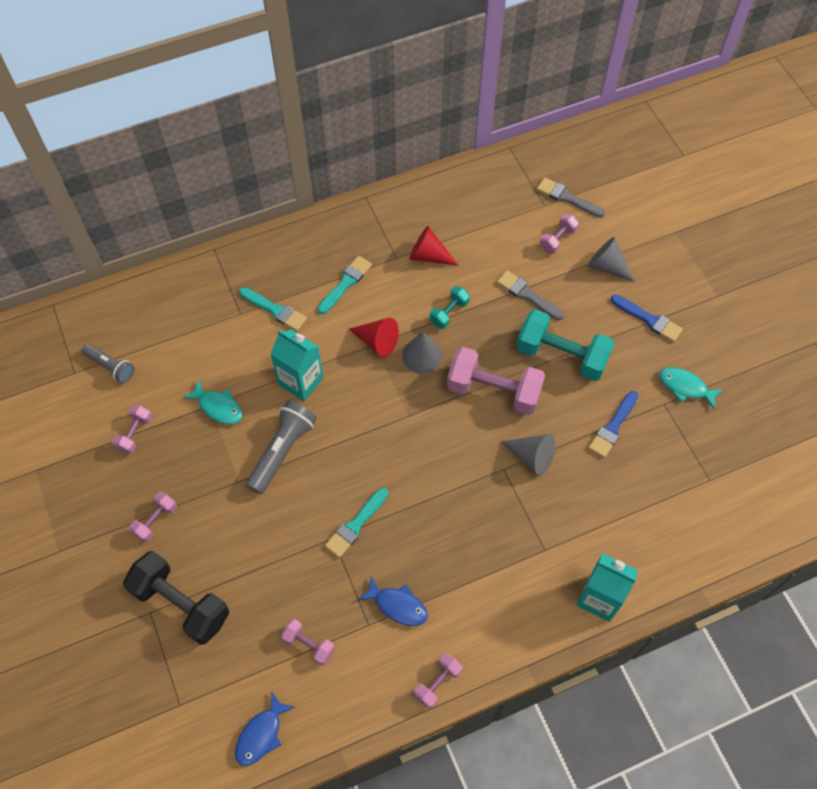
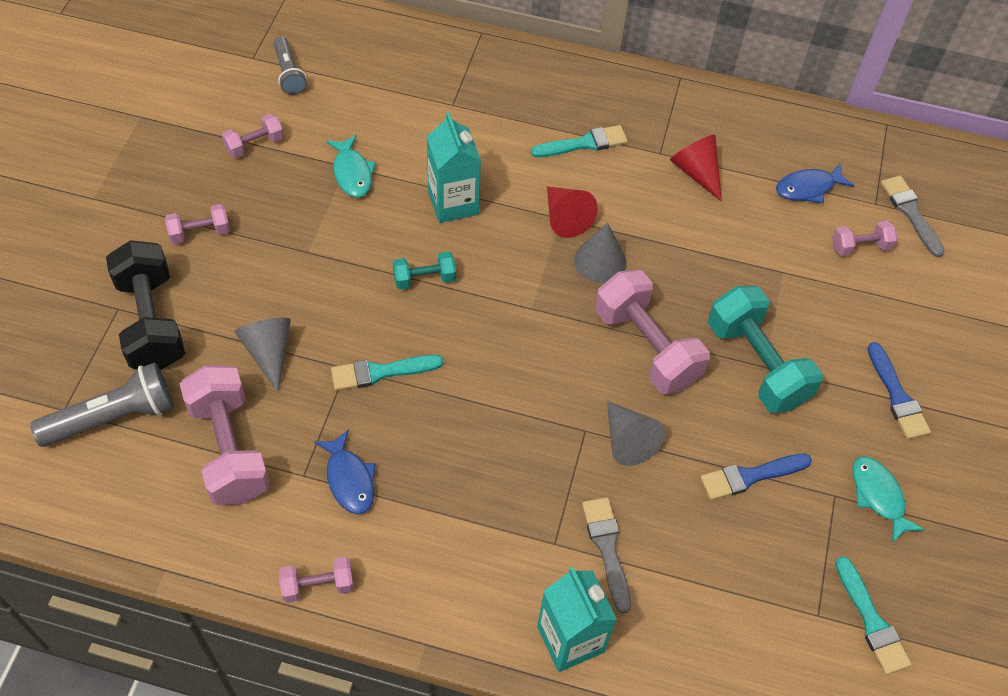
camera: 35 degrees right, 5 degrees down
(261, 734) = (107, 495): blue fish -> blue fish (808, 188)
(275, 310) = (489, 123): turquoise brush -> turquoise brush (871, 621)
(282, 451) = (375, 254): grey flashlight -> grey flashlight (113, 417)
(309, 645) = (229, 449): pink dumbbell -> pink dumbbell, size x1.99
(449, 313) = (668, 240): turquoise dumbbell -> turquoise dumbbell (424, 279)
(527, 295) = (773, 279): grey brush -> grey brush (607, 548)
(607, 266) = (895, 310): grey cone -> grey cone (269, 352)

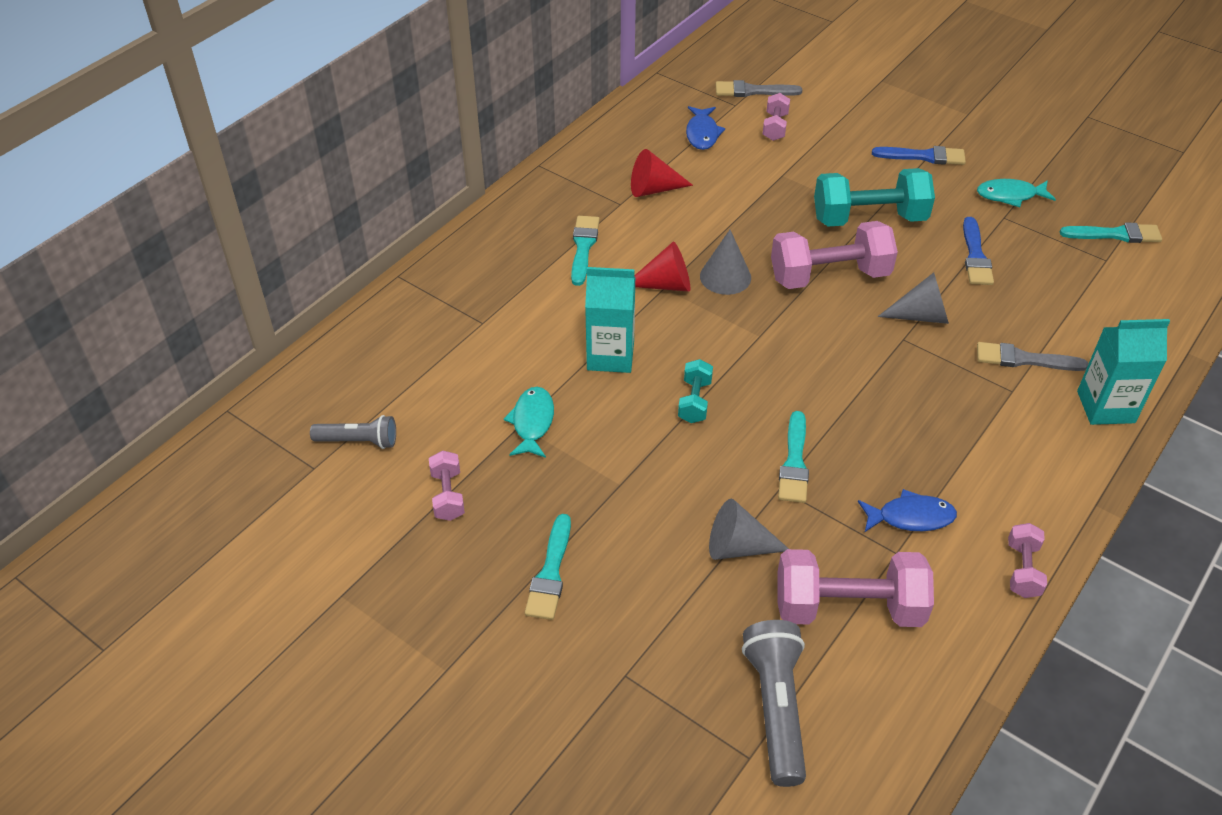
camera: 65 degrees left, 10 degrees down
(152, 322) = (657, 645): black dumbbell -> none
(200, 232) = (550, 573): pink dumbbell -> turquoise brush
(352, 173) = (532, 422): turquoise fish -> turquoise fish turned 90 degrees counterclockwise

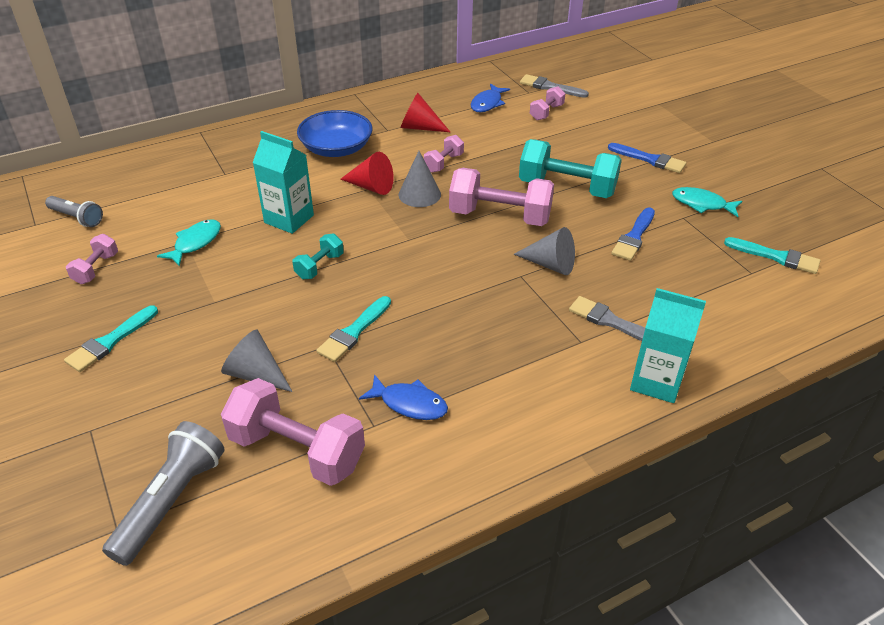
camera: 25 degrees right, 5 degrees down
(583, 247) = (336, 148): turquoise brush -> blue bowl
(1022, 570) = (468, 480): pink dumbbell -> pink dumbbell (443, 163)

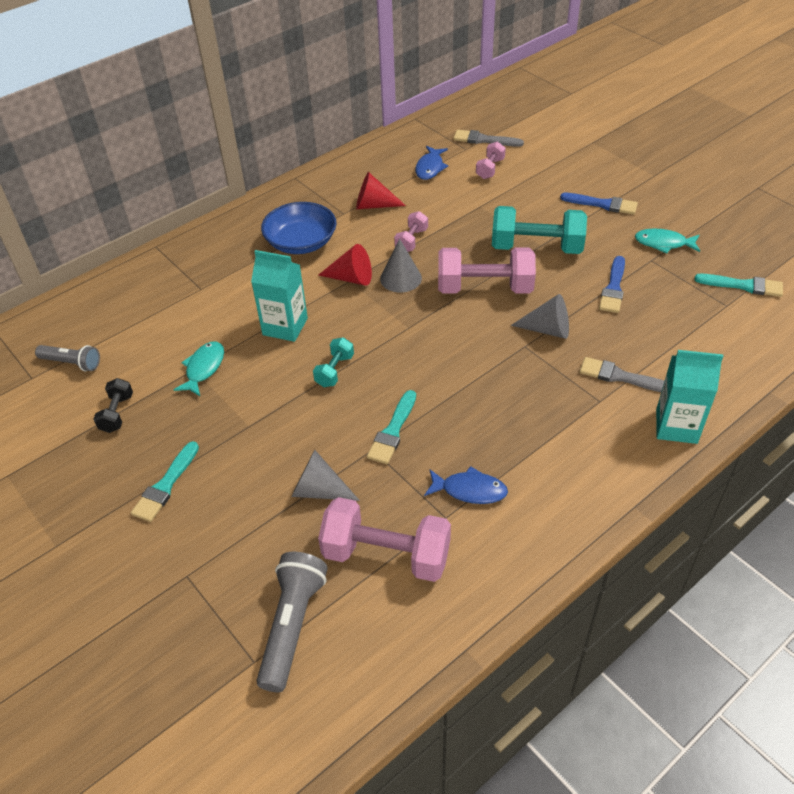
camera: 10 degrees left, 5 degrees up
(96, 268) = (117, 413): pink dumbbell -> black dumbbell

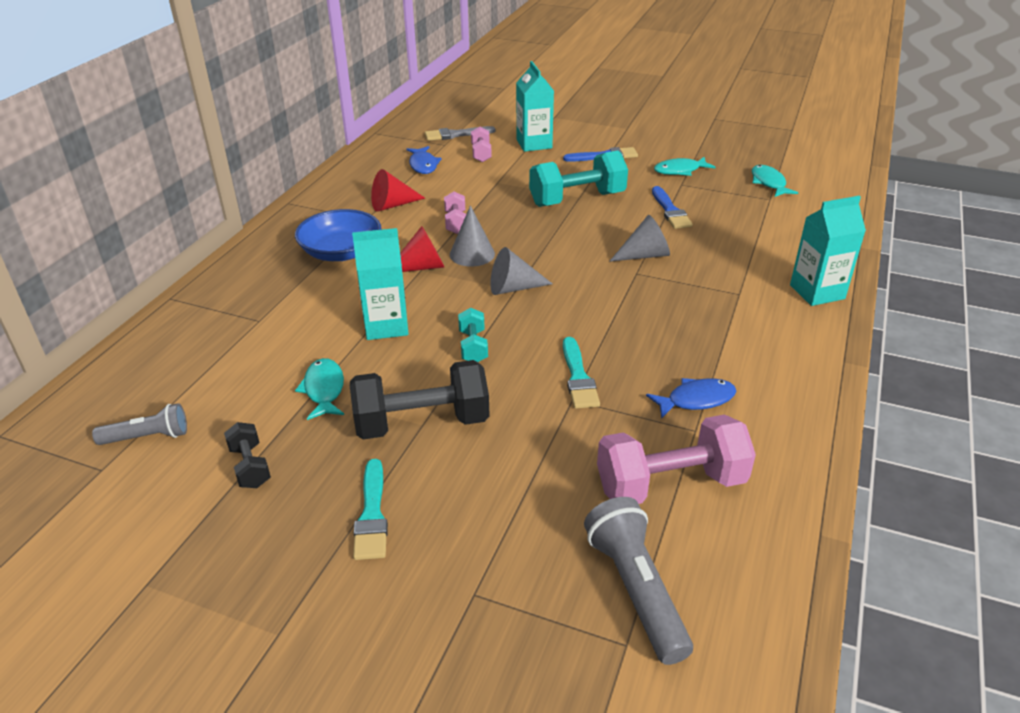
camera: 30 degrees left, 10 degrees down
(249, 425) = (422, 423): none -> black dumbbell
(319, 490) = (551, 454): grey cone -> grey cone (513, 288)
(484, 288) = (559, 240): pink dumbbell -> none
(547, 170) = (534, 144): none -> turquoise carton
(620, 376) = (738, 271): grey brush -> none
(743, 286) = (769, 183): turquoise brush -> turquoise fish

